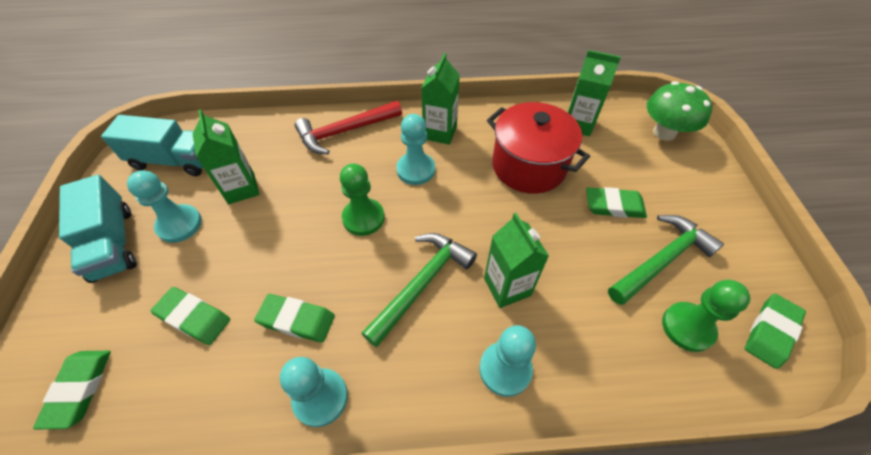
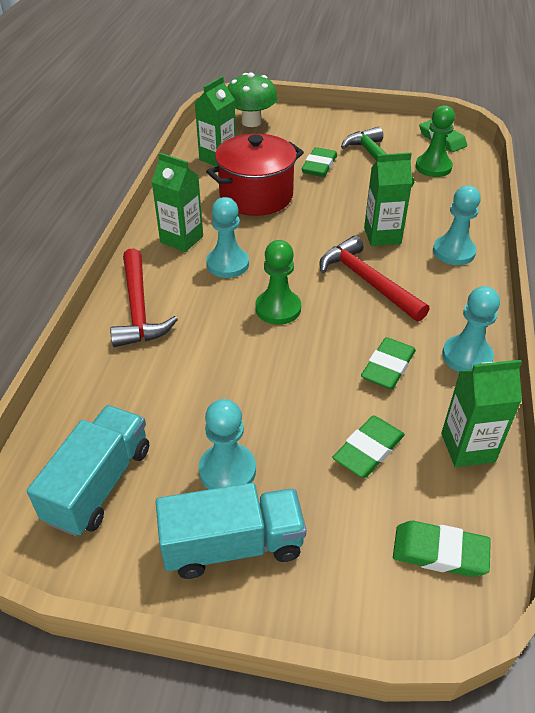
camera: 75 degrees left, 10 degrees down
(241, 189) = (191, 408): green carton -> green carton (467, 447)
(422, 283) = (367, 281): green hammer -> red hammer

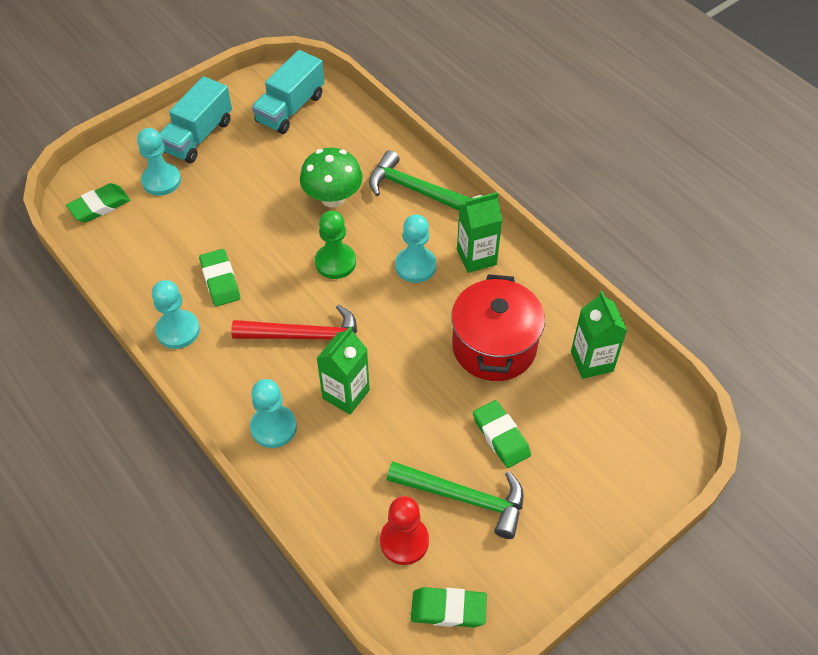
camera: 130 degrees right, 10 degrees up
(99, 484) = (290, 108): turquoise truck -> turquoise truck turned 60 degrees clockwise
(138, 309) = (415, 190): red hammer -> green hammer
(227, 470) = (240, 159): turquoise pawn -> turquoise pawn (161, 181)
(251, 122) = (650, 443): green mushroom -> green mushroom (333, 198)
(368, 450) = (180, 223): green eraser -> none
(433, 167) = (404, 541): green pawn -> red pawn
(467, 447) = (127, 268): green carton -> none

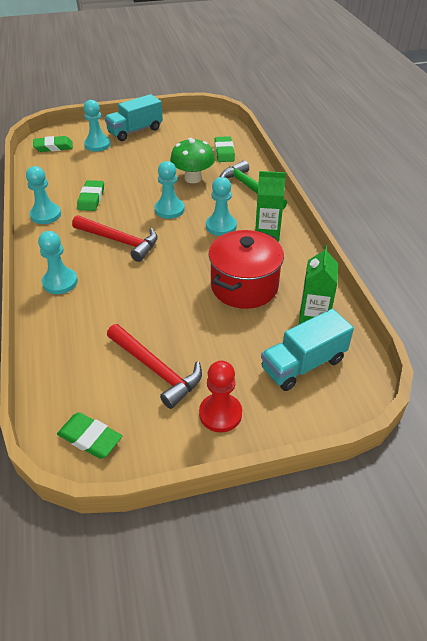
camera: 25 degrees right, 10 degrees down
(290, 108) = (200, 131): turquoise truck -> turquoise truck (303, 364)
(335, 262) = (169, 210): green pawn -> turquoise pawn
(346, 394) = (121, 280): green carton -> none
(404, 541) = (92, 380): red pawn -> red pawn (220, 414)
(464, 498) = (156, 369): green hammer -> red hammer
(501, 436) = (211, 341): green eraser -> green eraser (224, 152)

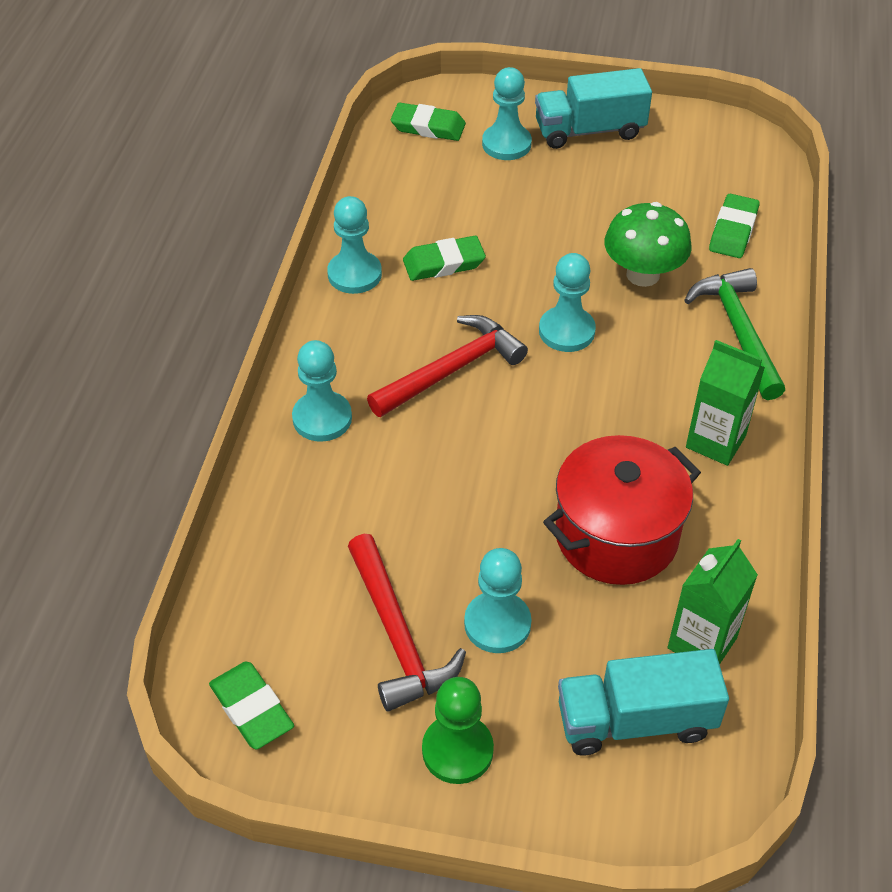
camera: 25 degrees right, 5 degrees up
(91, 198) = (444, 263): green eraser -> green eraser turned 45 degrees clockwise
(120, 241) = (451, 370): red hammer -> red hammer turned 90 degrees counterclockwise
(220, 414) = (457, 750): red pawn -> green pawn
(221, 226) = (640, 397): turquoise pawn -> turquoise pawn (497, 624)

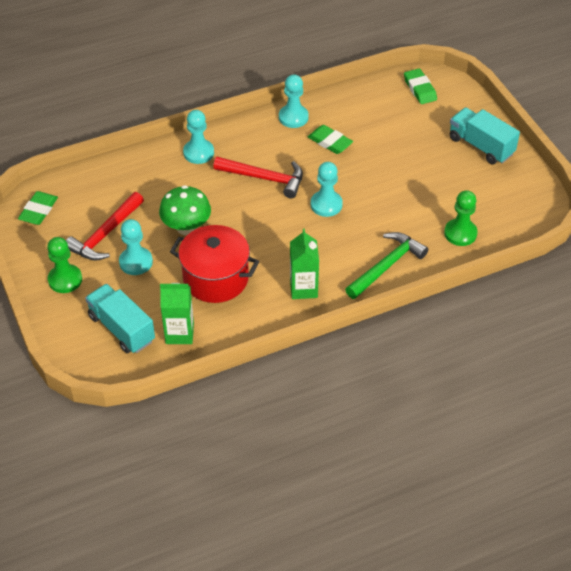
camera: 55 degrees right, 0 degrees up
(506, 144) = (437, 122): turquoise pawn -> none
(643, 274) = (392, 214): green mushroom -> green mushroom (186, 227)
(733, 231) = (460, 233): green eraser -> green pawn

